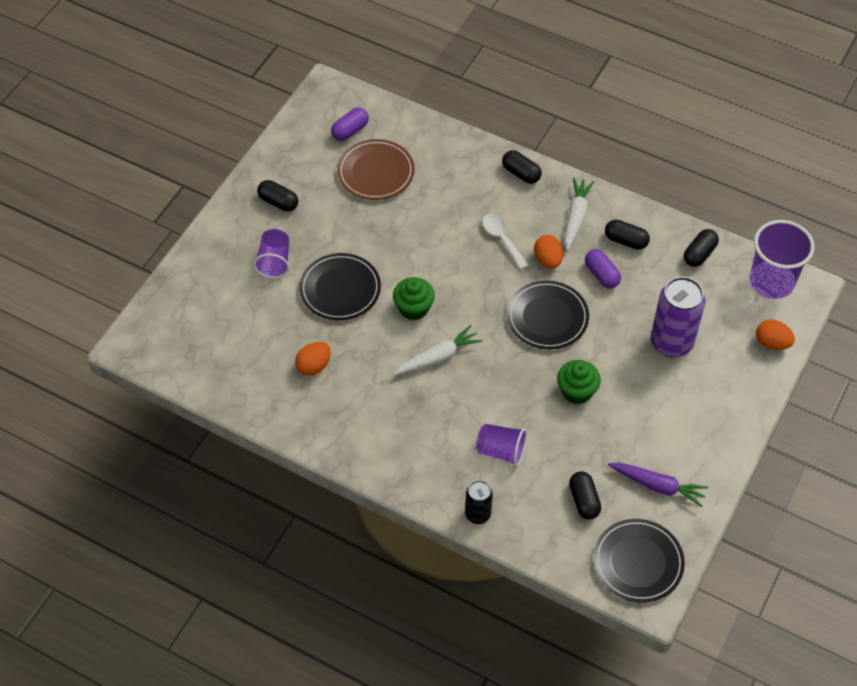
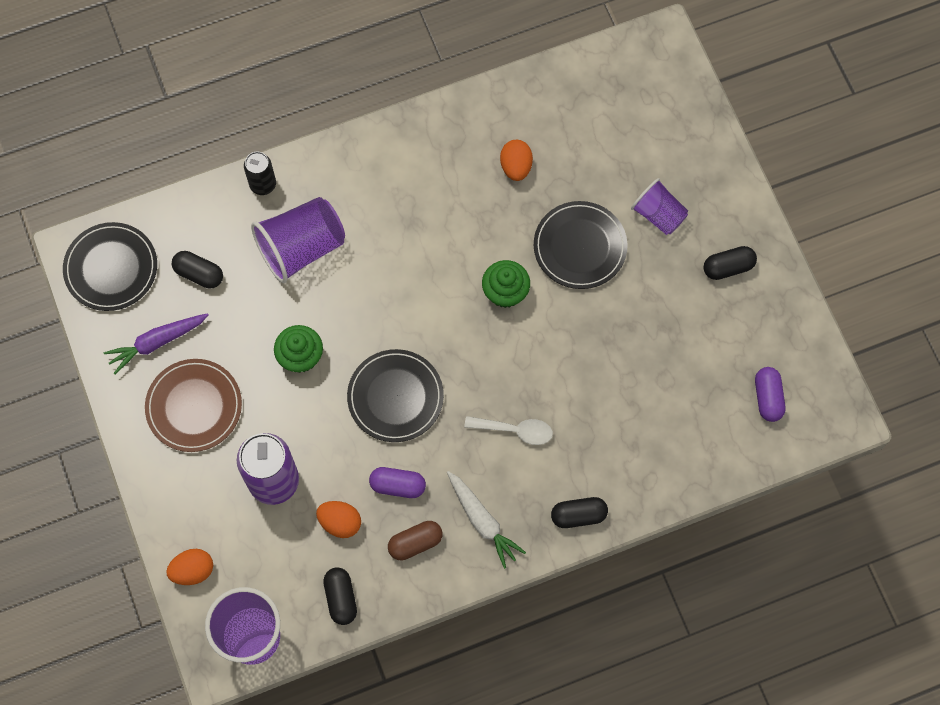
camera: 130 degrees right, 15 degrees up
(376, 172) = (693, 381): brown plate -> brown plate (194, 406)
(438, 357) = (436, 271): white carrot -> none
(501, 451) = (301, 248): purple cup -> purple cup, size x1.62
(548, 260) = (456, 451): orange egg -> orange egg (340, 522)
(626, 241) = (415, 543): black capsule -> brown capsule

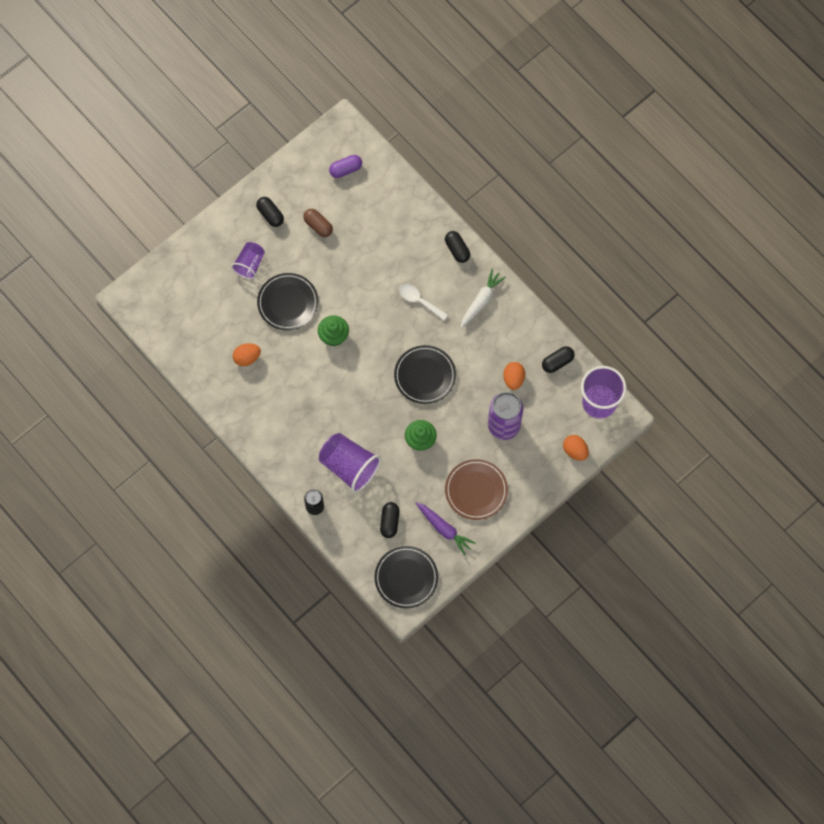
camera: 110 degrees left, 0 degrees up
(397, 485) = (478, 355): purple capsule -> none
(415, 543) = (509, 333): brown capsule -> brown capsule (318, 226)
(515, 430) = (419, 301): white spoon -> white spoon turned 45 degrees counterclockwise

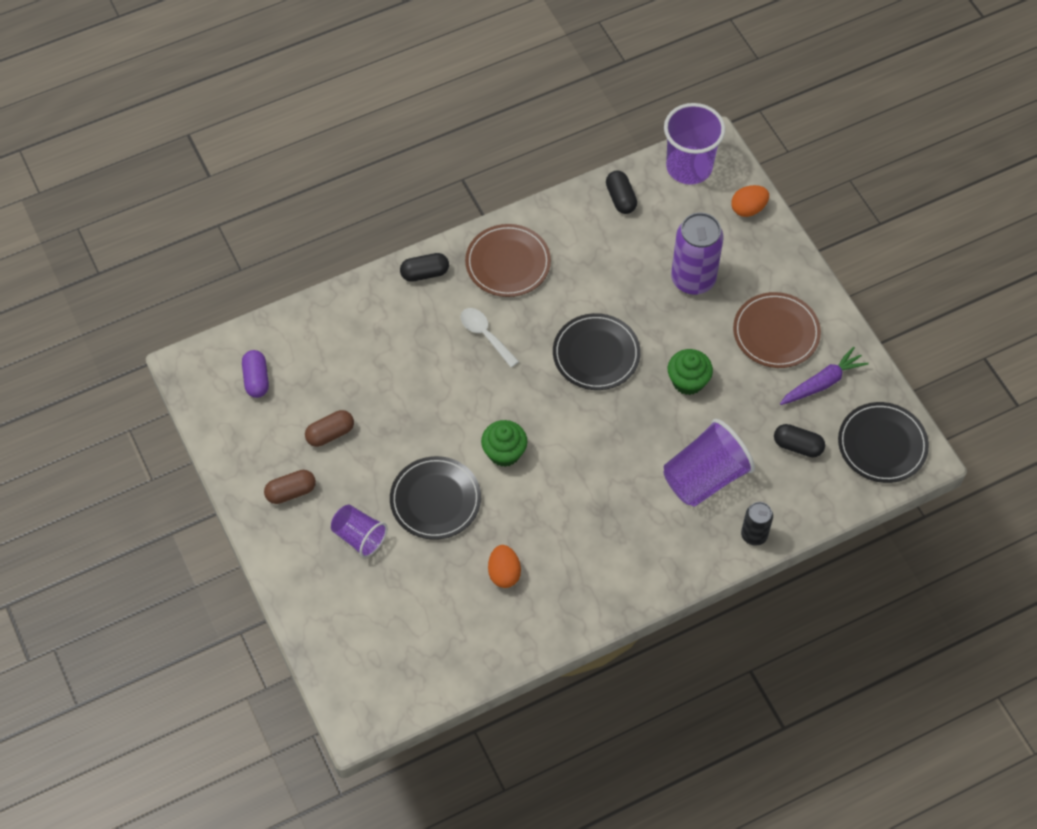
camera: 75 degrees left, 10 degrees down
(270, 215) = (291, 492): black capsule -> brown capsule
(419, 301) = (485, 335): white spoon -> white spoon turned 90 degrees clockwise
(481, 301) = (508, 263): white carrot -> brown plate
(513, 379) = (630, 253): orange egg -> none

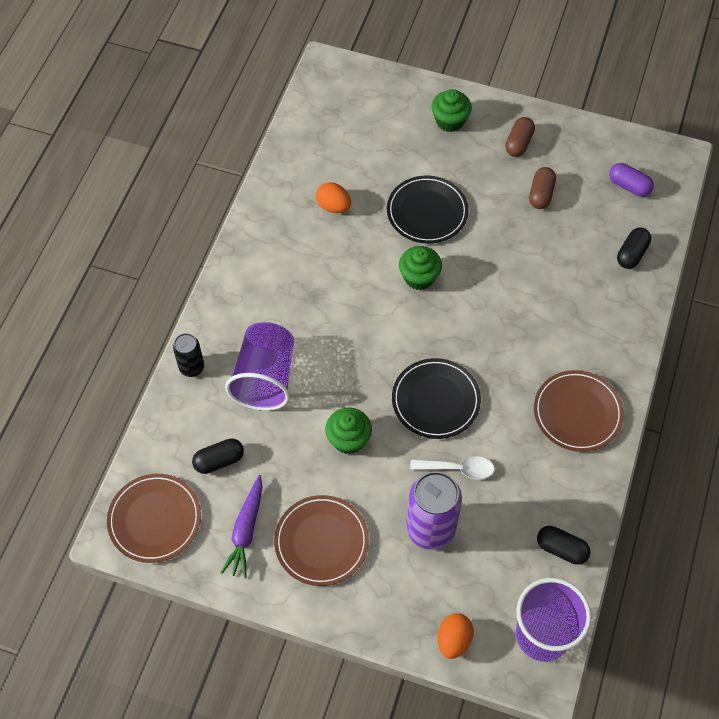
camera: 135 degrees right, 0 degrees up
(319, 564) = (450, 121): none -> green cupcake
(359, 537) = (446, 154): purple cup -> none
(425, 273) = (622, 351): black capsule -> black capsule (631, 254)
(485, 335) = (527, 344): white spoon -> white spoon (458, 469)
(882, 444) = (154, 519): black plate -> brown plate

